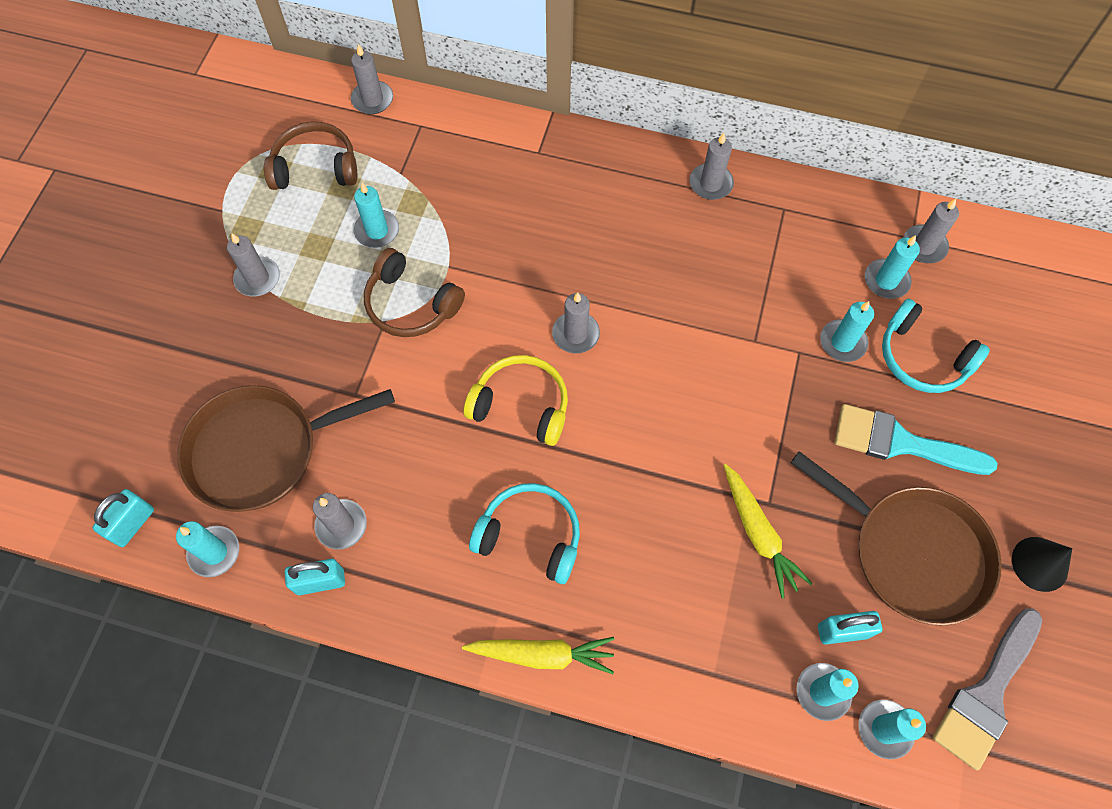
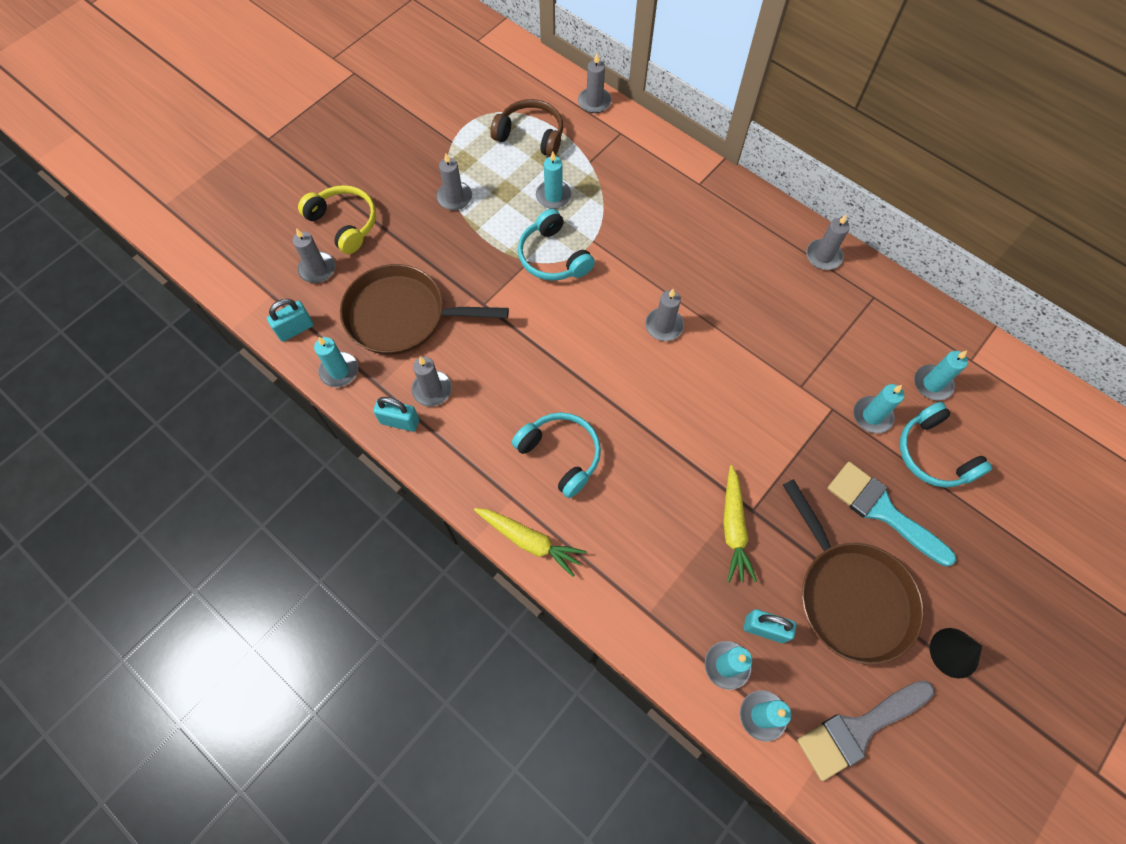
camera: 25 degrees right, 0 degrees up
(410, 304) = (553, 257): brown headphones -> turquoise headphones
(521, 405) = (599, 360): yellow headphones -> yellow headphones (344, 223)
(924, 246) = (978, 370): grey candle -> grey candle (317, 269)

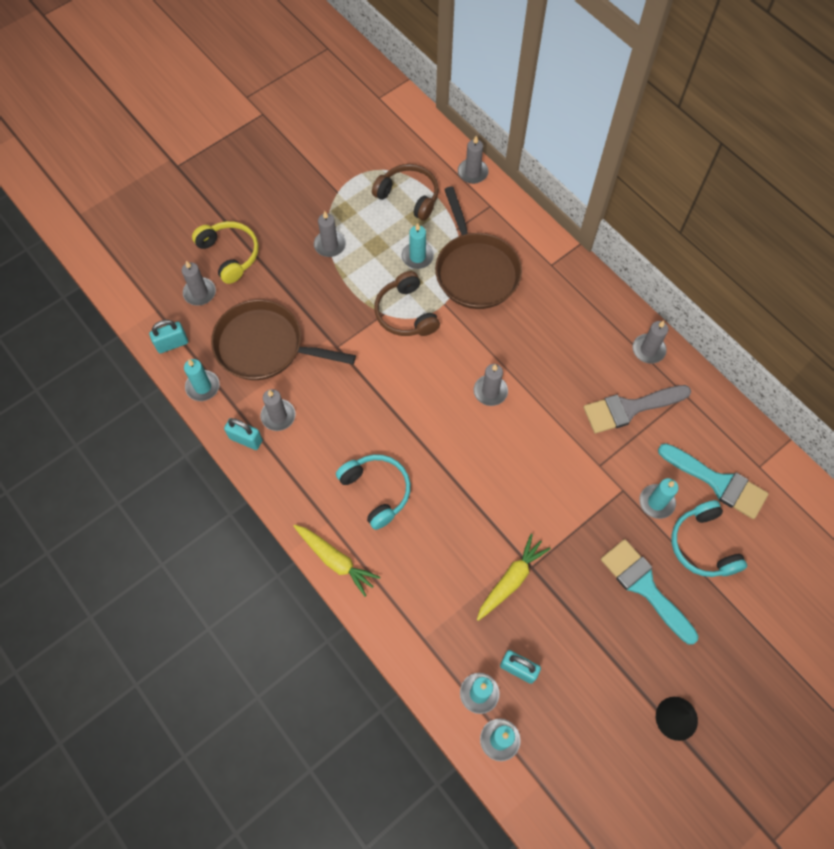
camera: 10 degrees right, 0 degrees up
(553, 257) = (405, 313): turquoise headphones -> brown headphones
(733, 528) = (511, 580): yellow carrot -> yellow carrot turned 150 degrees counterclockwise
(850, 596) = (598, 655): brown pan -> brown pan (475, 271)
(858, 729) = (578, 766): grey brush -> grey brush (629, 408)
(932, 384) = (718, 482): turquoise candle -> turquoise brush

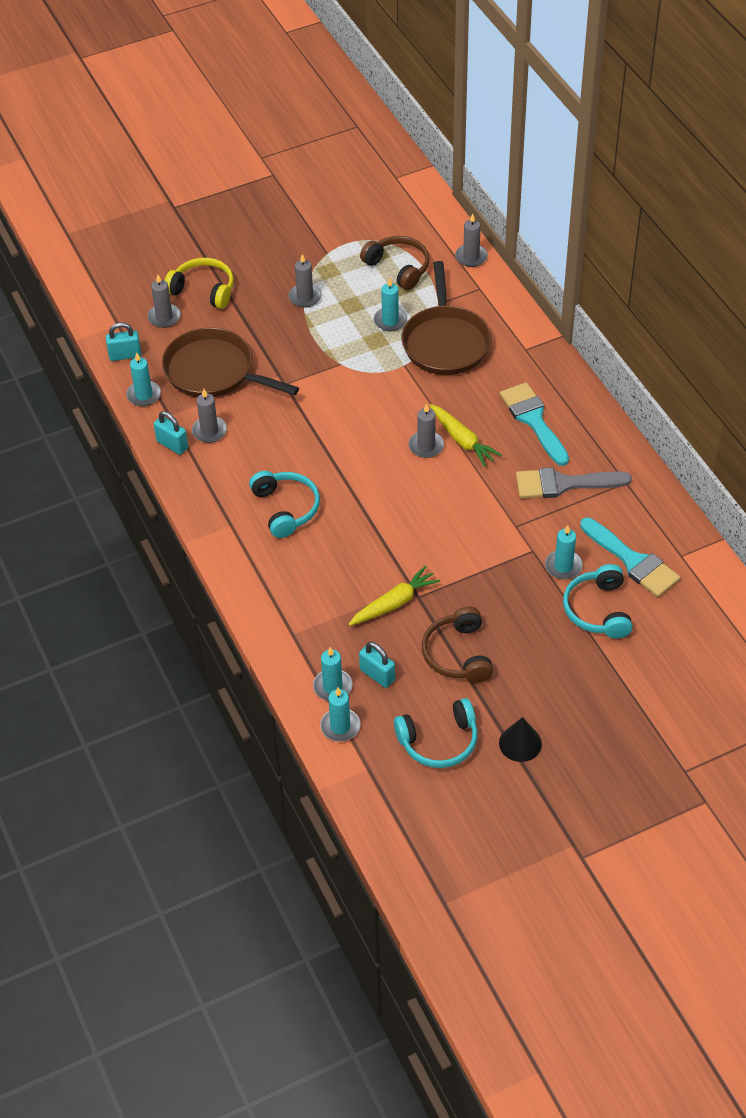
camera: 15 degrees right, 15 degrees down
(230, 254) = (203, 290): yellow headphones -> yellow headphones turned 45 degrees counterclockwise
(335, 560) = (228, 557): yellow carrot -> yellow carrot (462, 440)
(405, 313) = (362, 367): brown headphones -> brown headphones (458, 654)
(599, 735) = (439, 741): none -> turquoise headphones
(644, 587) = (526, 633): turquoise brush -> turquoise brush (533, 420)
(648, 350) = (601, 438): grey candle -> none

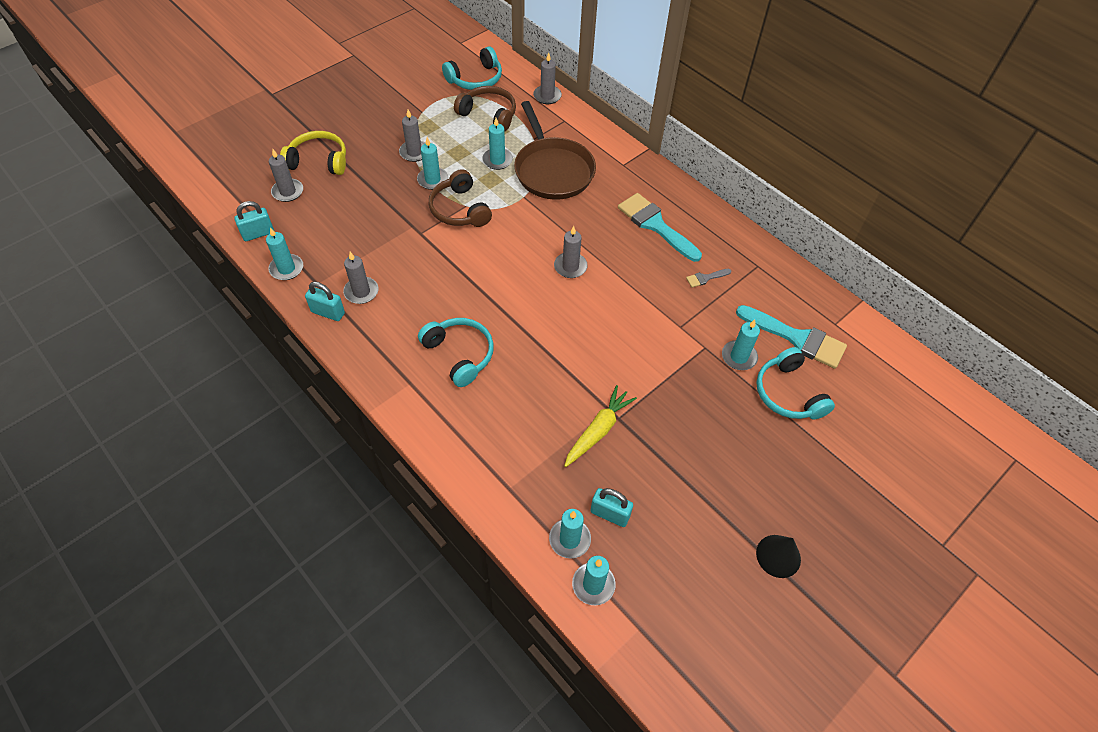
camera: 20 degrees left, 5 degrees up
(214, 371) = (349, 234): brown pan -> none
(315, 330) = (432, 180): none -> turquoise candle
(439, 741) = (699, 575): turquoise headphones -> turquoise headphones (475, 79)
(458, 654) = (679, 471): brown headphones -> brown headphones (459, 209)
(462, 440) = (601, 255): yellow carrot -> none
(563, 484) = (705, 278): grey brush -> grey brush, size x0.45

